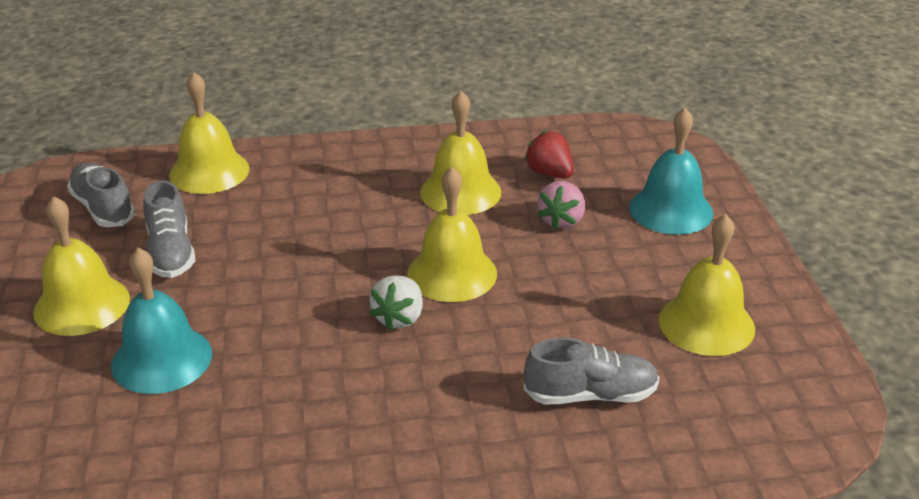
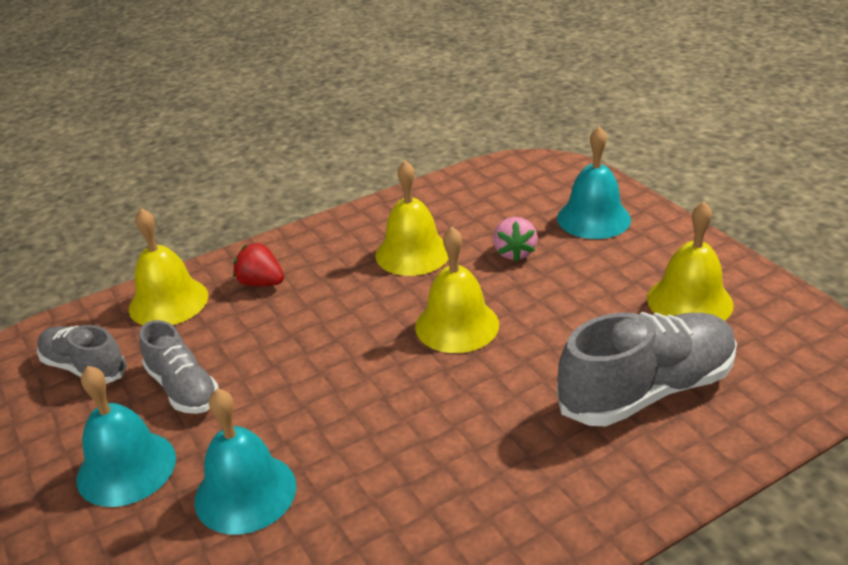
camera: 20 degrees left, 0 degrees up
(82, 305) = (126, 468): yellow bell -> turquoise bell
(399, 318) = (440, 379): white strawberry -> none
(549, 173) = (476, 216): red strawberry -> red strawberry (261, 283)
(590, 395) = (646, 390): grey shoe -> grey shoe, size x1.67

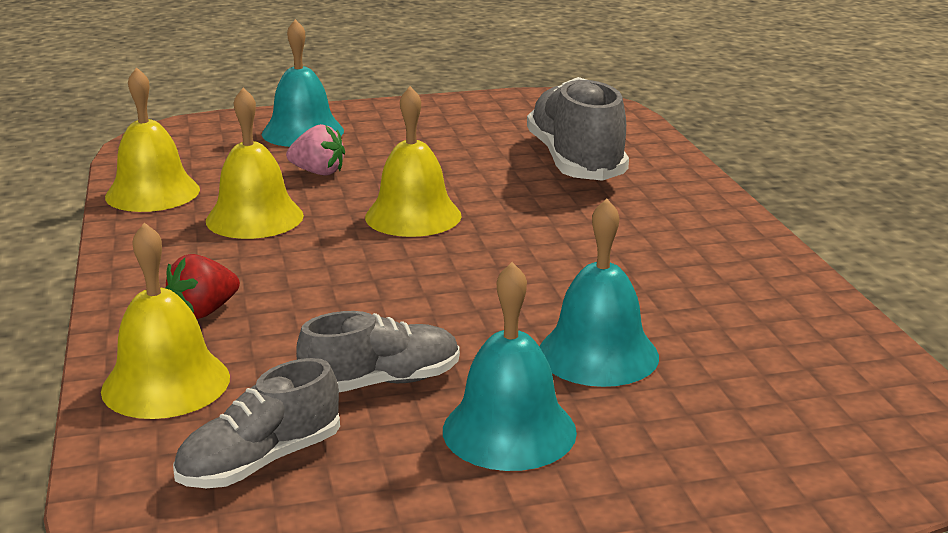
camera: 75 degrees left, 10 degrees down
(689, 301) = (473, 125): yellow bell -> yellow bell (152, 193)

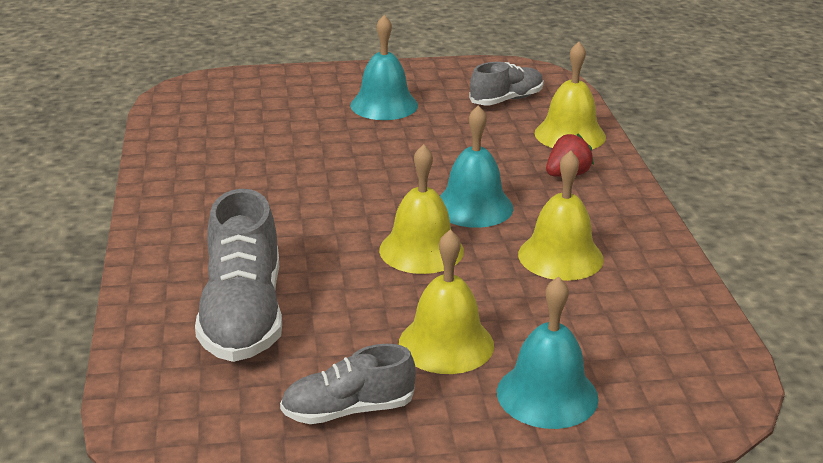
camera: 175 degrees left, 5 degrees up
(152, 193) = (670, 295): yellow bell -> yellow bell (446, 344)
(318, 172) = (515, 315): pink strawberry -> none
(381, 382) = (448, 129): grey shoe -> grey shoe (348, 410)
(598, 354) = (320, 136): turquoise bell -> turquoise bell (473, 206)

